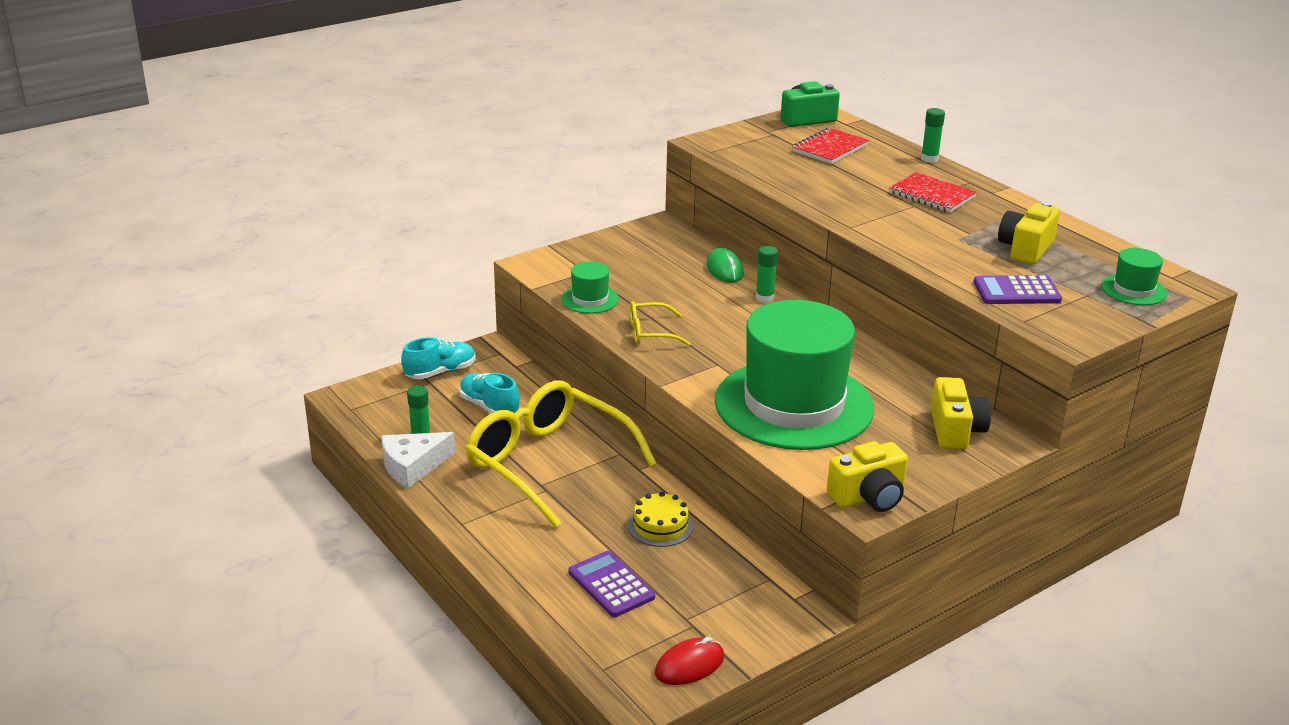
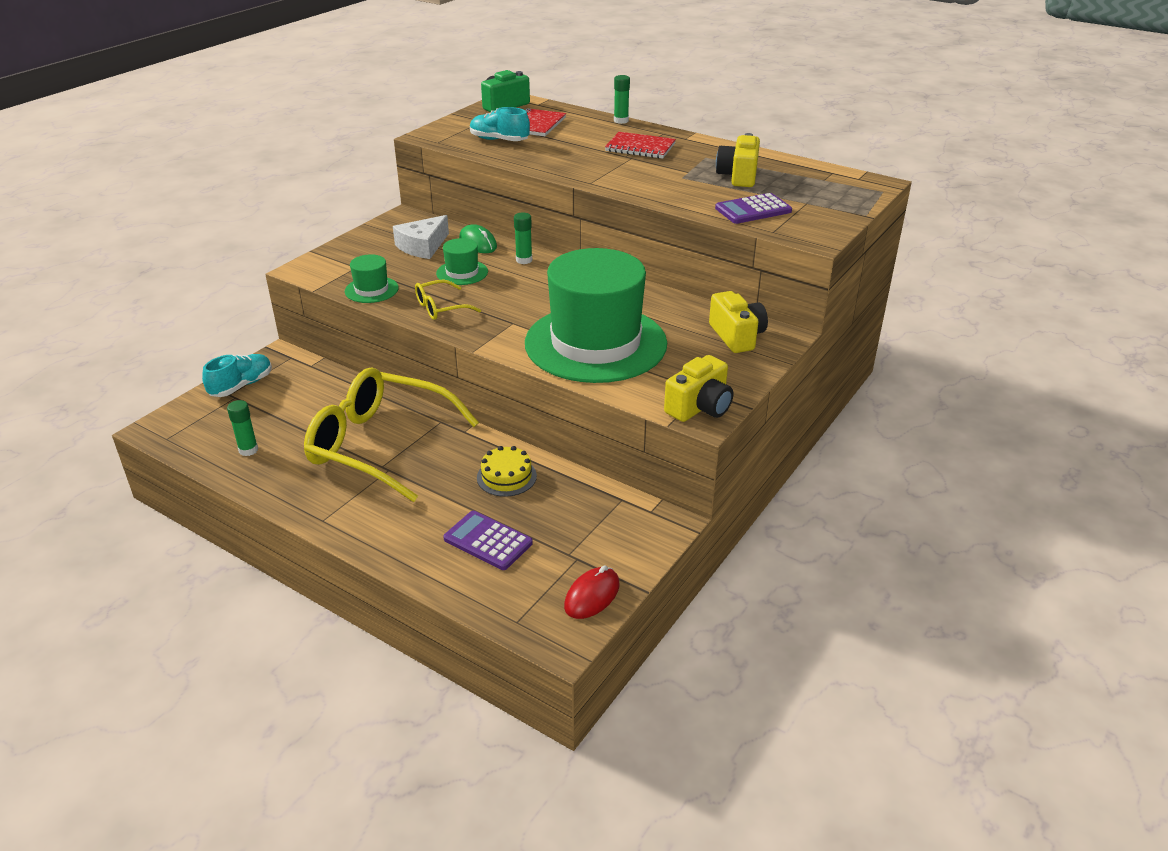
camera: 20 degrees left, 5 degrees up
(413, 466) = (251, 478): white cheese -> white cheese (423, 246)
(489, 407) = (302, 407): turquoise shoe -> turquoise shoe (499, 140)
(1133, 290) = (838, 193): green hat -> green hat (462, 272)

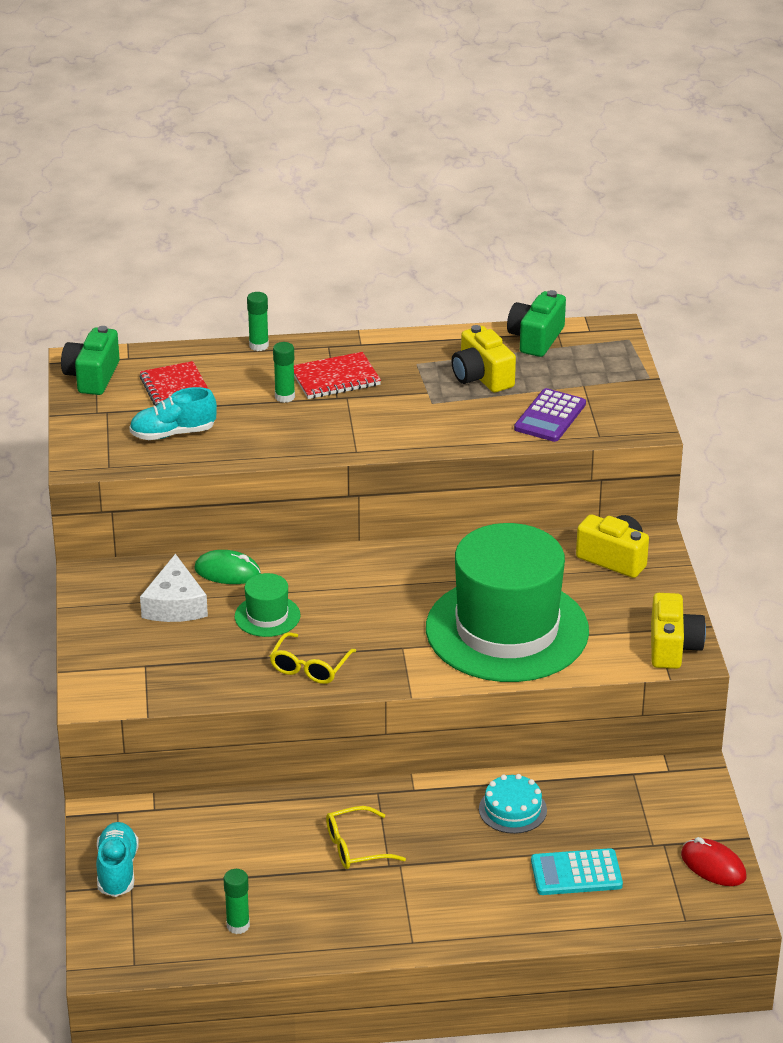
camera: 40 degrees left, 0 degrees up
(371, 290) = (207, 683): green hat -> none
(379, 445) = (355, 847): yellow glasses -> yellow glasses, size x0.44
(488, 541) = (576, 873): purple calculator -> turquoise calculator
(506, 477) = (512, 809): yellow cake -> turquoise cake
(524, 260) = (306, 569): green glue stick -> green glue stick (285, 397)
(592, 596) = (713, 866): red mouse -> red mouse turned 45 degrees counterclockwise
(810, 170) = (536, 339): none -> green camera

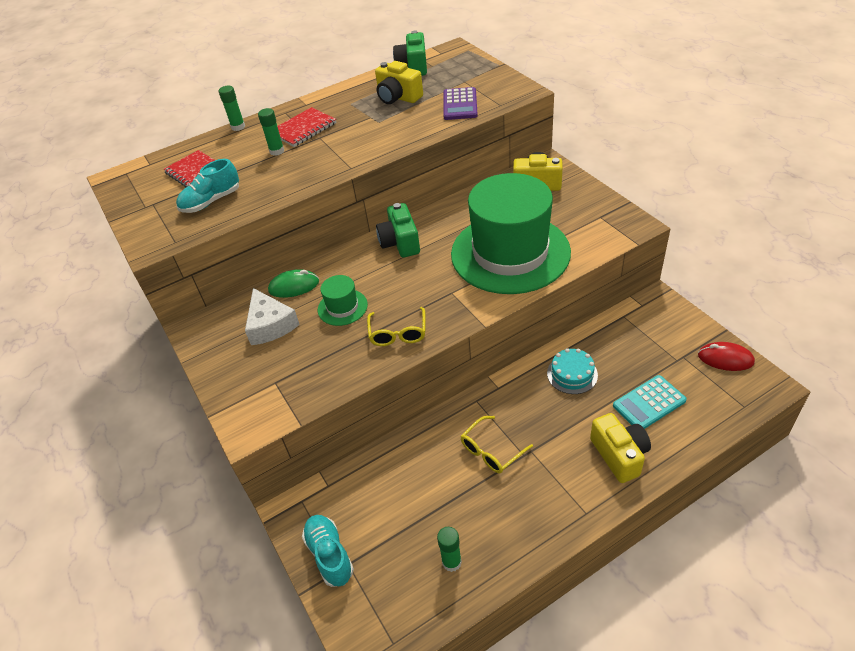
camera: 20 degrees left, 10 degrees up
(92, 377) = (129, 184): green camera -> green camera (400, 242)
(673, 647) = (621, 223): yellow camera -> yellow camera (619, 455)

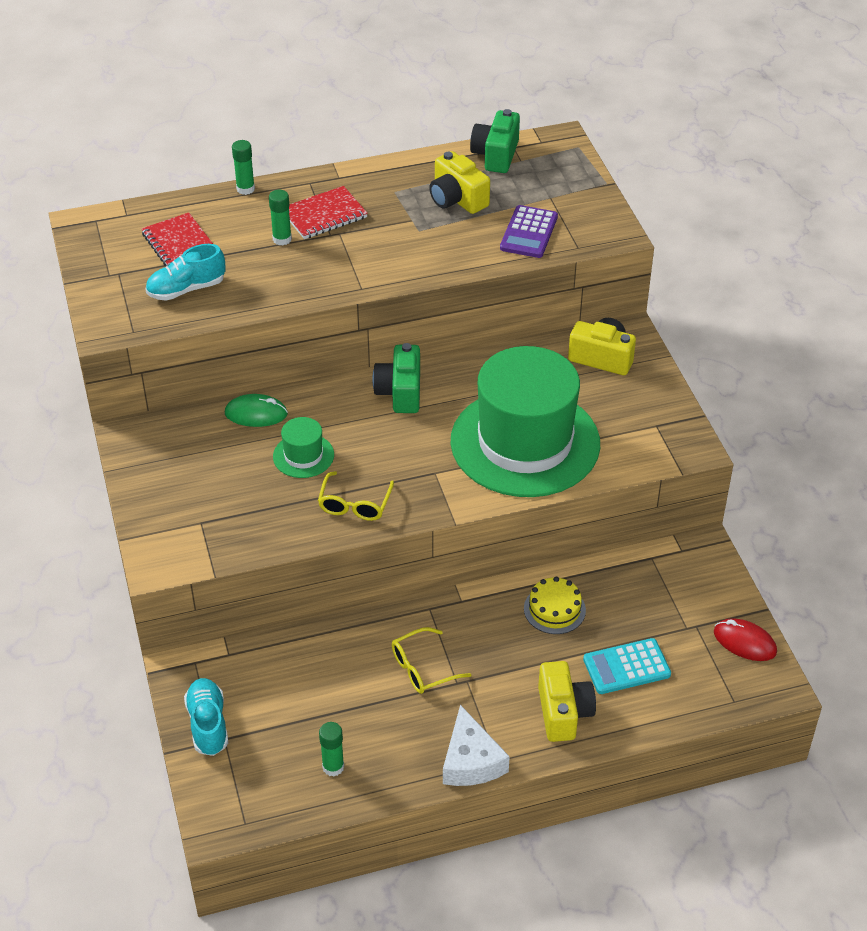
camera: 10 degrees right, 0 degrees up
(270, 325) = (215, 454): white cheese -> white cheese (471, 761)
(572, 374) = (554, 609): turquoise cake -> yellow cake

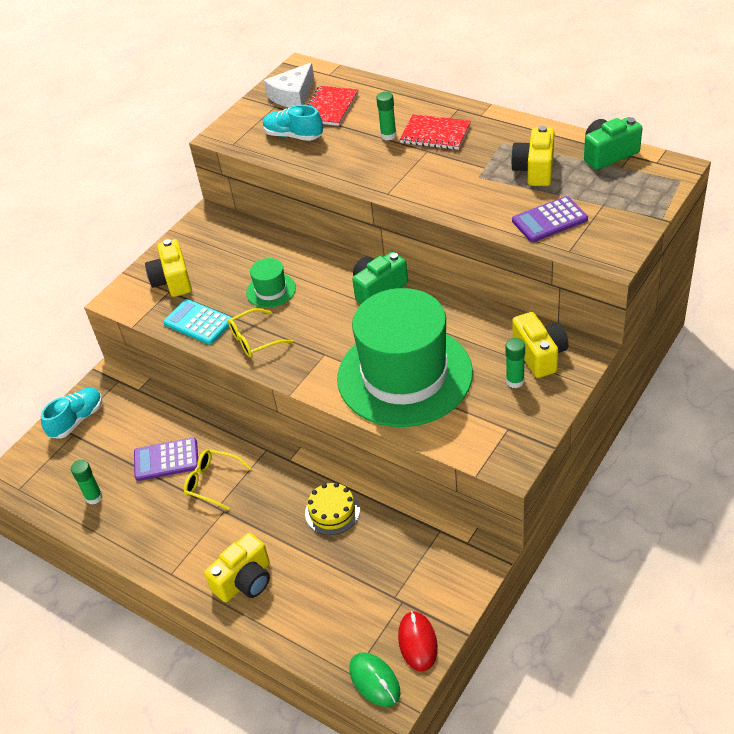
camera: 55 degrees right, 0 degrees up
(189, 511) = (173, 281): none -> yellow camera
(245, 189) = (414, 93): green glue stick -> green glue stick (515, 381)
(256, 414) = (283, 248): green mouse -> green mouse (374, 681)
(352, 685) = (166, 460): none -> purple calculator
(471, 761) = (158, 560): white cheese -> white cheese (293, 95)
(626, 667) = (321, 587): turquoise calculator -> turquoise calculator (198, 322)

